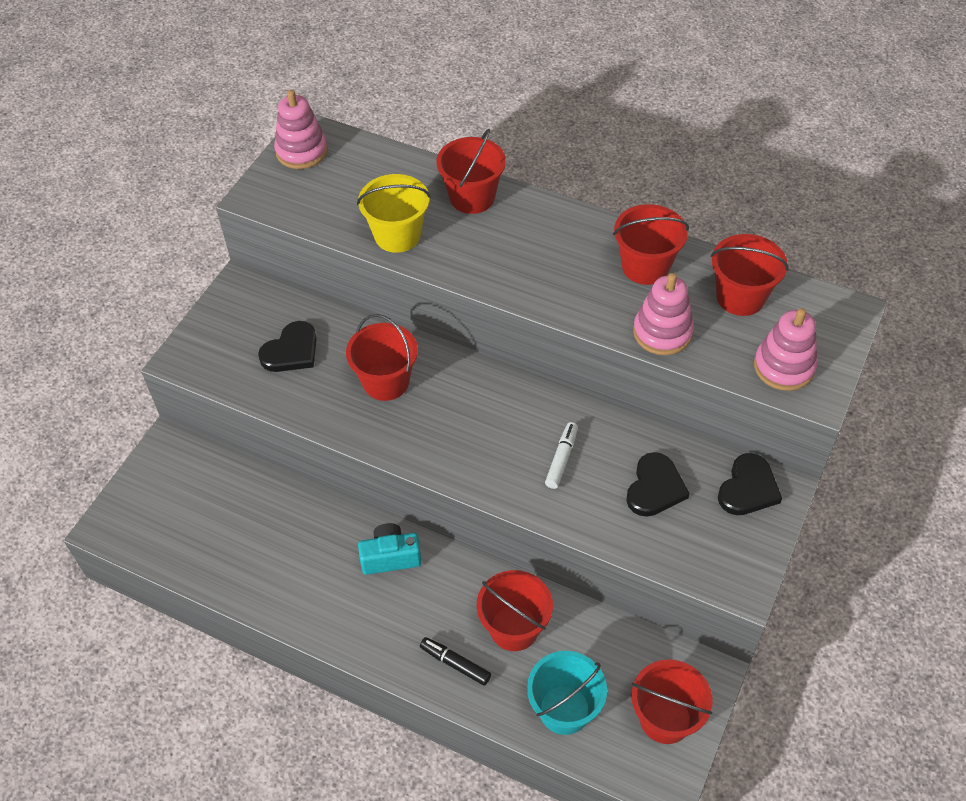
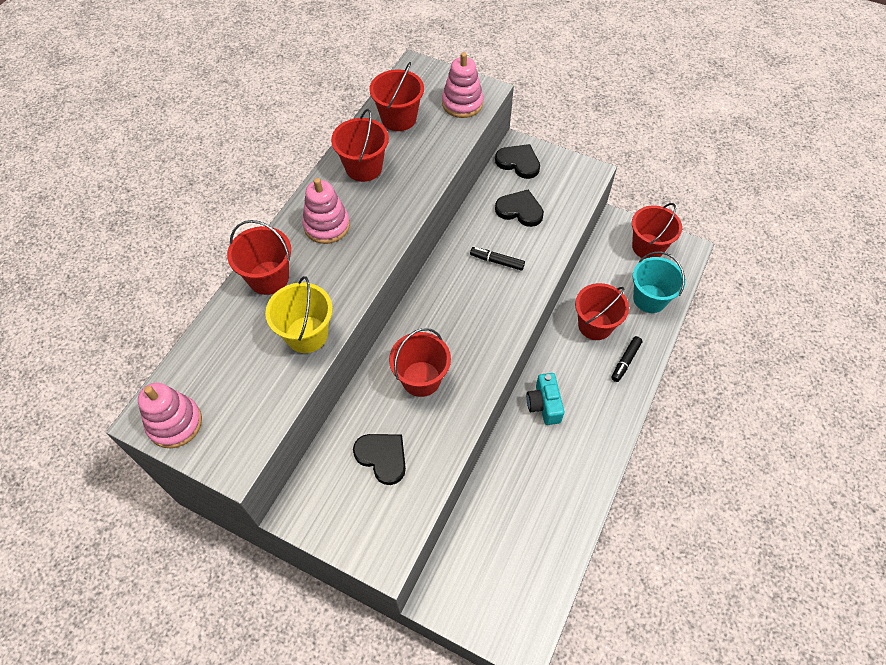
camera: 90 degrees left, 5 degrees up
(561, 459) = (497, 261): white marker -> black marker
(662, 332) = (429, 163): pink stacking toy -> pink stacking toy (327, 226)

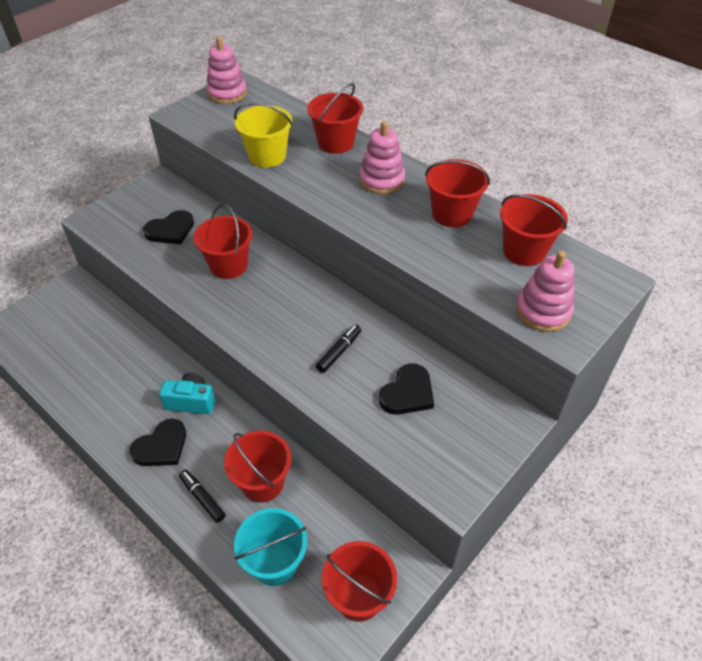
camera: 105 degrees right, 10 degrees down
(518, 162) = (489, 413): black heart -> black heart (161, 446)

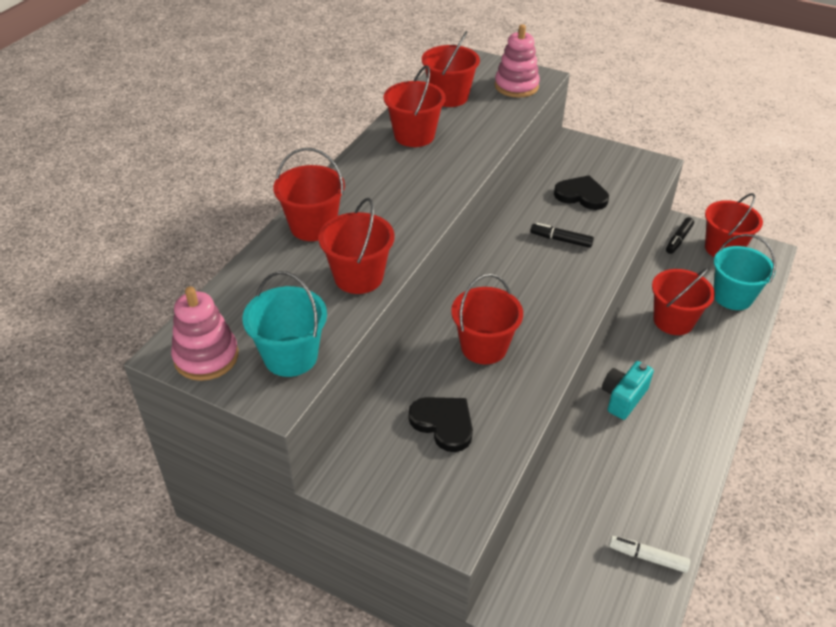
camera: 105 degrees left, 5 degrees down
(53, 363) = (648, 557): none -> white marker
(161, 446) = (685, 404): black heart -> none
(191, 402) = (623, 398): turquoise camera -> turquoise camera turned 45 degrees clockwise
(202, 498) = (714, 356): black marker -> black marker (678, 239)
(208, 121) = (290, 356): none -> turquoise bucket
(267, 156) = (358, 277): yellow bucket -> red bucket
(382, 180) = (376, 183): pink stacking toy -> none

